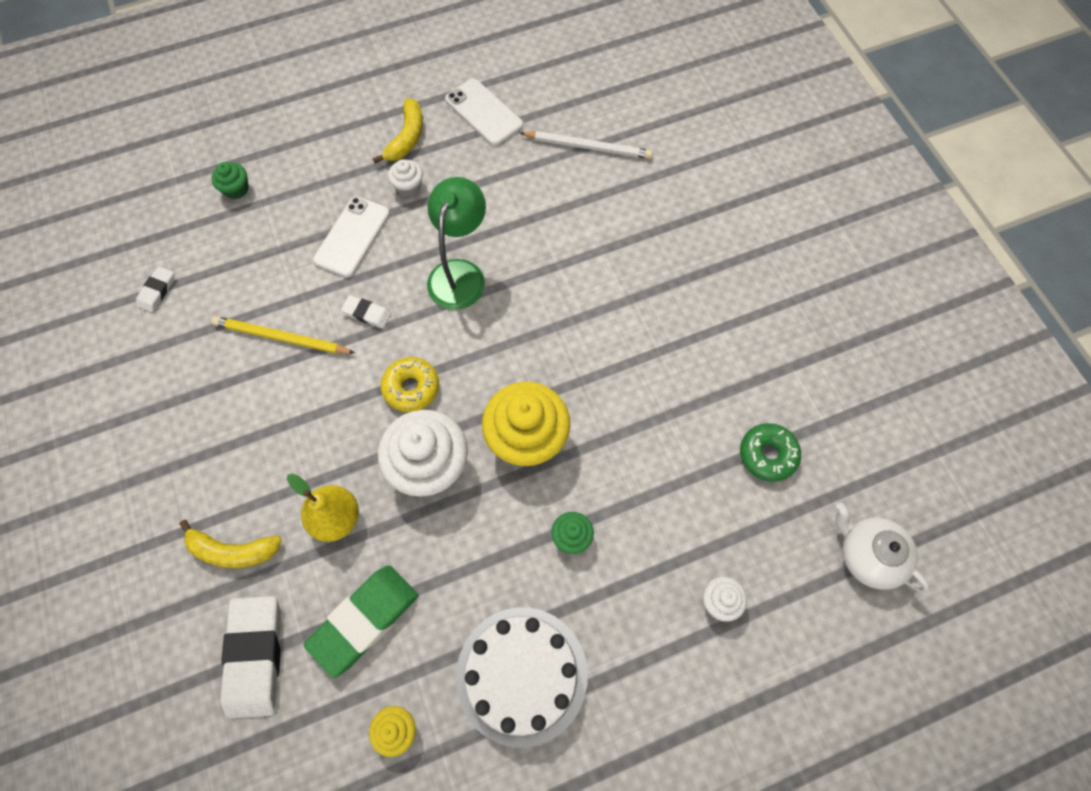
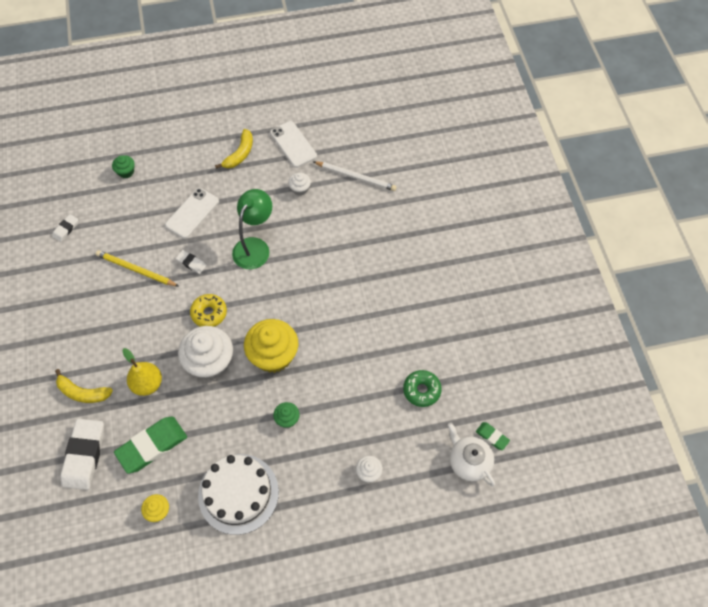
camera: 10 degrees right, 5 degrees down
(408, 186) = (234, 186): white cupcake -> white cupcake (300, 189)
(892, 509) = (492, 437): none -> green eraser

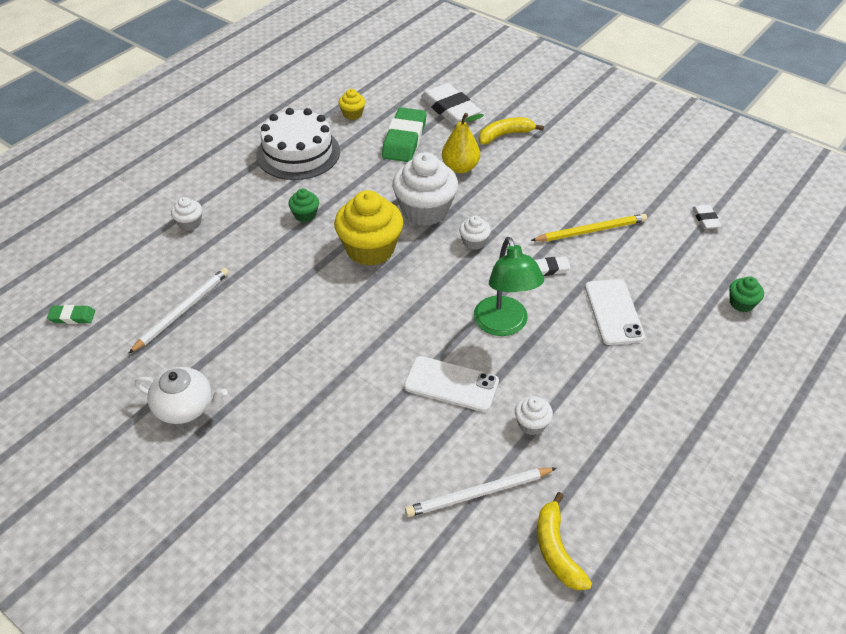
camera: 140 degrees right, 15 degrees down
(209, 313) = (474, 242): yellow donut -> white cupcake
(240, 154) = (657, 414): yellow banana -> yellow banana (556, 550)
(293, 144) = (611, 478): white phone -> white phone (451, 384)
(421, 390) = (182, 310): green donut -> white pencil
(469, 461) = (88, 284): white teapot -> white teapot (185, 407)

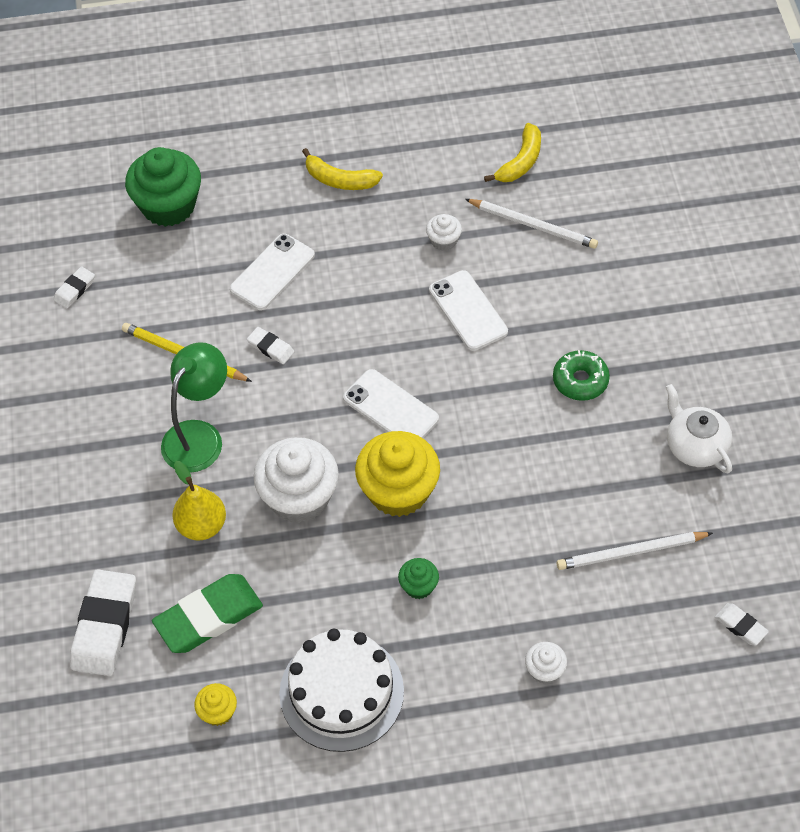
camera: 135 degrees left, 10 degrees up
(72, 317) = (740, 626): green eraser -> white eraser
(316, 394) = (580, 380): none -> green donut
(429, 287) = (390, 408): none -> white phone
(474, 242) = (298, 424): white cupcake -> none
(504, 325) = (371, 326): green lamp -> green lamp (199, 436)
(505, 135) = (102, 534): yellow banana -> yellow banana (340, 180)
(741, 303) = (168, 206): green cupcake -> green cupcake, size x2.13

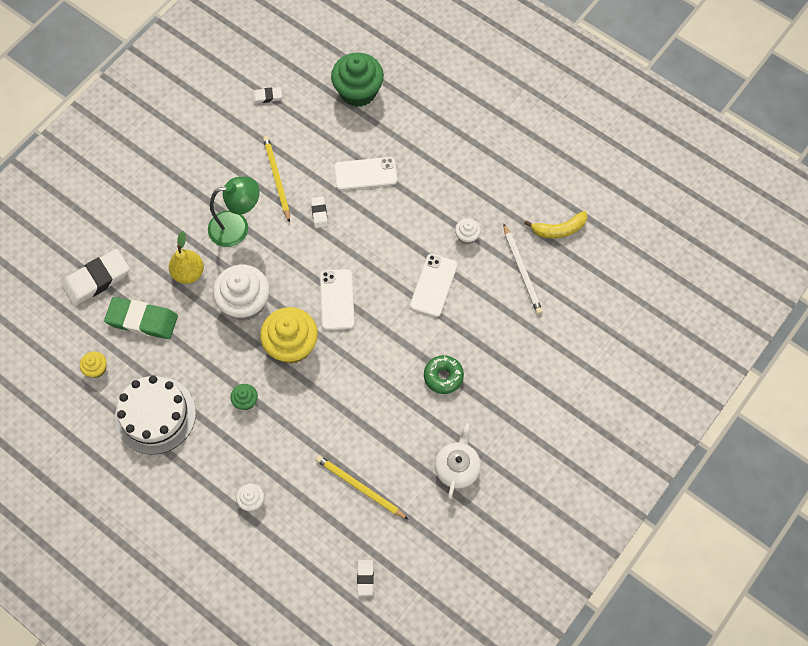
camera: 45 degrees right, 10 degrees up
(340, 180) = (455, 154): yellow banana -> none
(631, 552) = (359, 487): white pencil -> yellow pencil

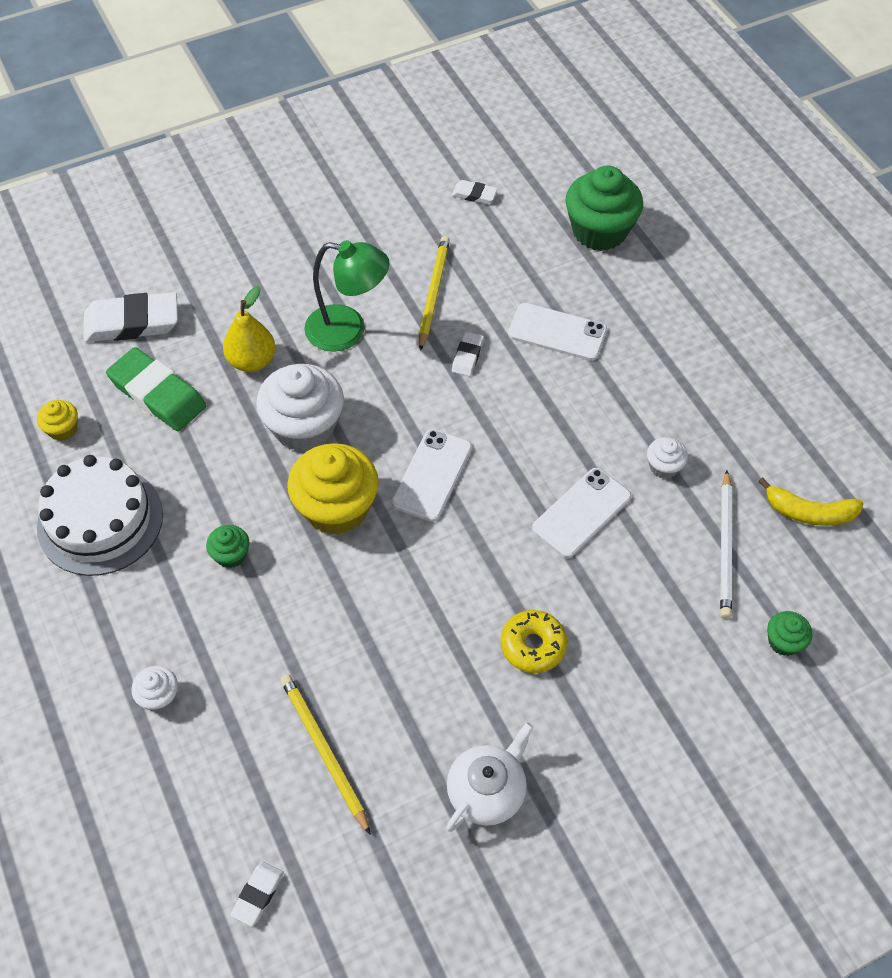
camera: 25 degrees right, 10 degrees down
(443, 376) = (533, 645): green donut -> yellow donut
(575, 313) = (783, 641): none -> green cupcake

